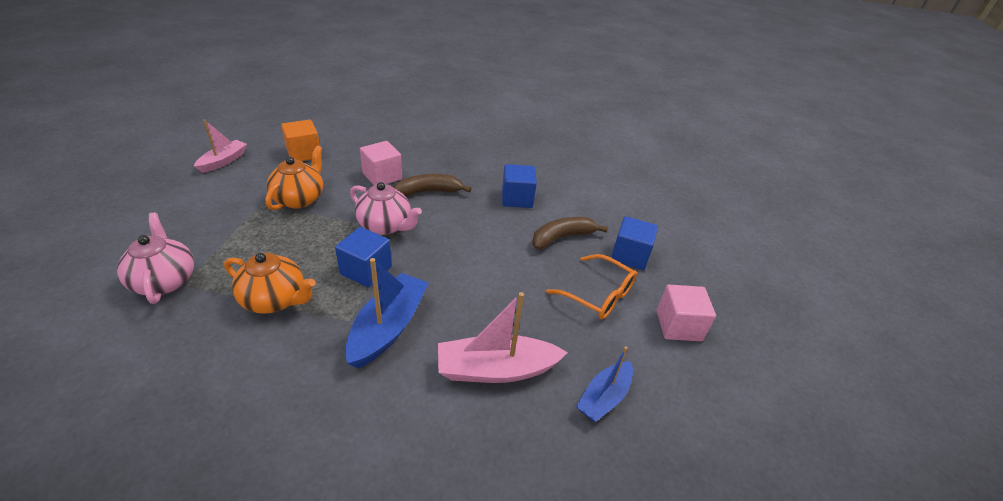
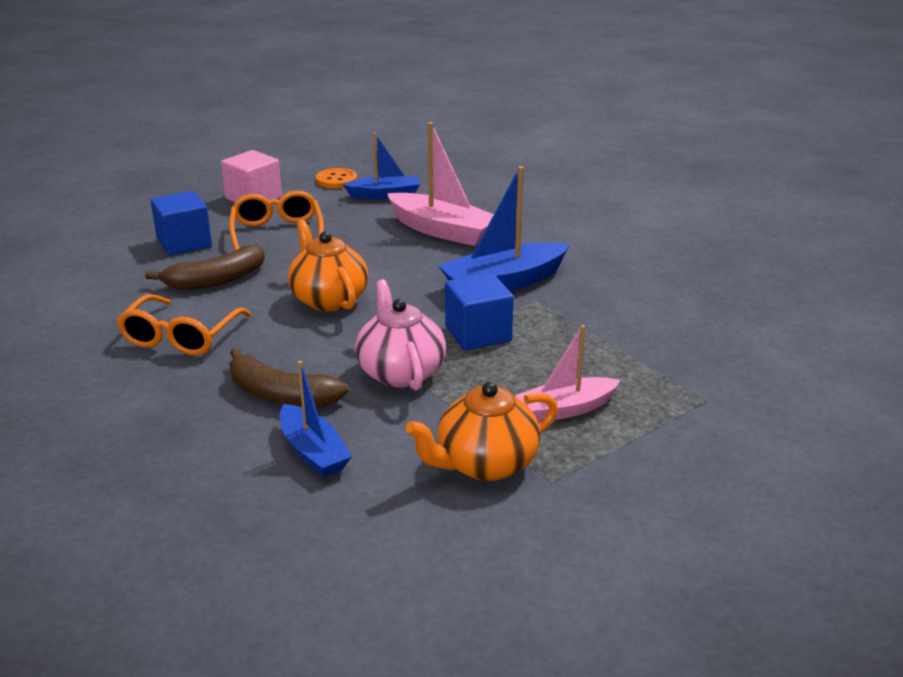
camera: 135 degrees left, 10 degrees down
(165, 281) = (730, 413): pink teapot -> none
(223, 161) = (577, 625): pink boat -> pink boat (566, 409)
(275, 300) = (602, 344): orange teapot -> orange teapot (328, 299)
(304, 153) = (398, 573): orange cube -> none
(382, 176) = (313, 452): pink cube -> blue boat
(517, 198) = (181, 337): blue cube -> orange glasses
(562, 237) = (216, 280): brown banana -> brown banana turned 45 degrees counterclockwise
(672, 396) = (336, 180): none -> orange button

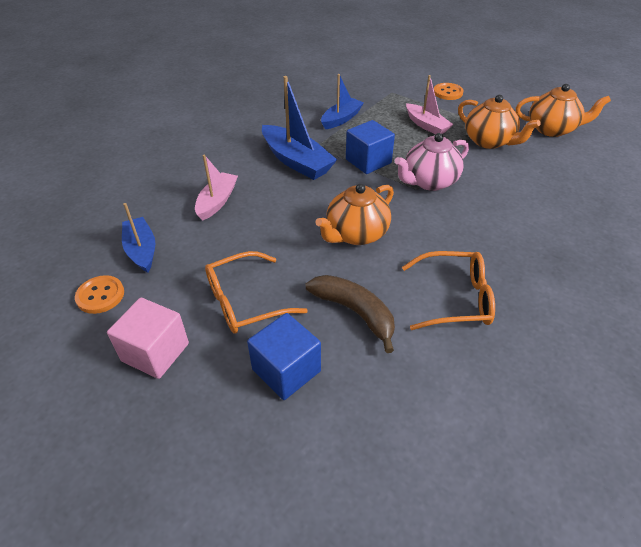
camera: 105 degrees left, 15 degrees up
(280, 395) = (487, 222): brown banana -> none
(313, 452) = (527, 195): blue boat -> blue boat (341, 119)
(442, 231) = (217, 201): pink boat -> pink boat, size x0.64
(496, 567) = (552, 129): none -> orange teapot
(694, 469) = (447, 92): none -> orange button

